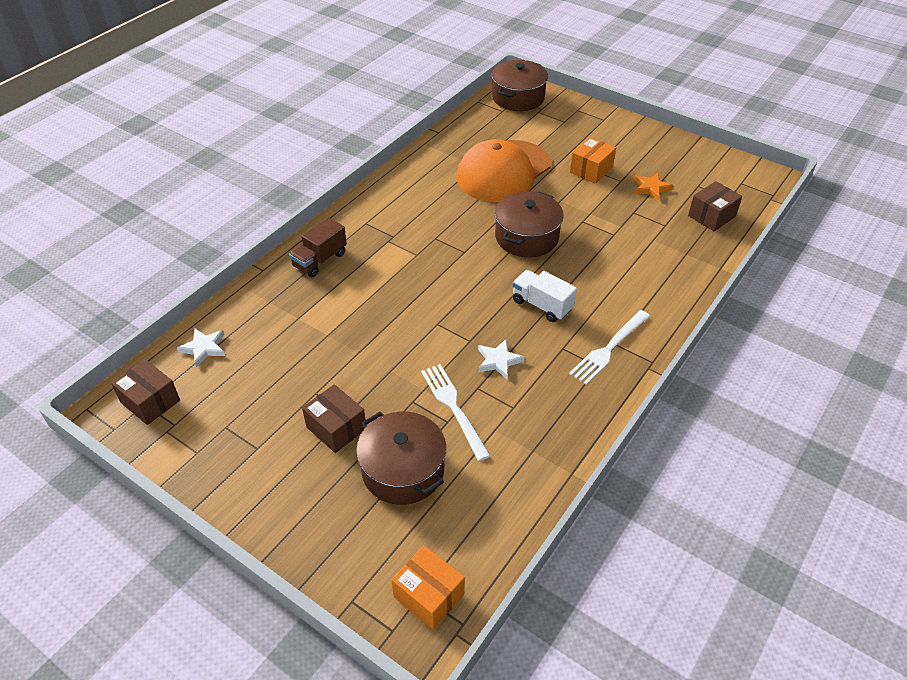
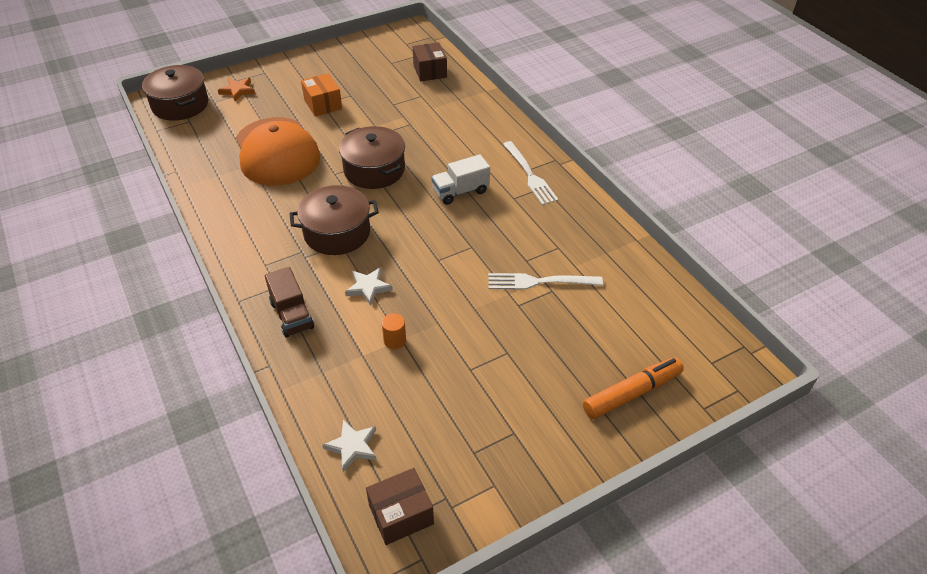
camera: 65 degrees left, 0 degrees up
(324, 331) = (395, 340): none -> orange cylinder
(336, 428) = (521, 366): brown box -> none
(343, 528) = (631, 393): none -> orange marker
(403, 470) = (589, 335): brown pot -> brown pot (337, 232)
(428, 595) = (714, 358): orange box -> none
(498, 361) = (505, 238): white star -> white star (368, 287)
(651, 188) = (373, 84): orange star -> orange star (237, 90)

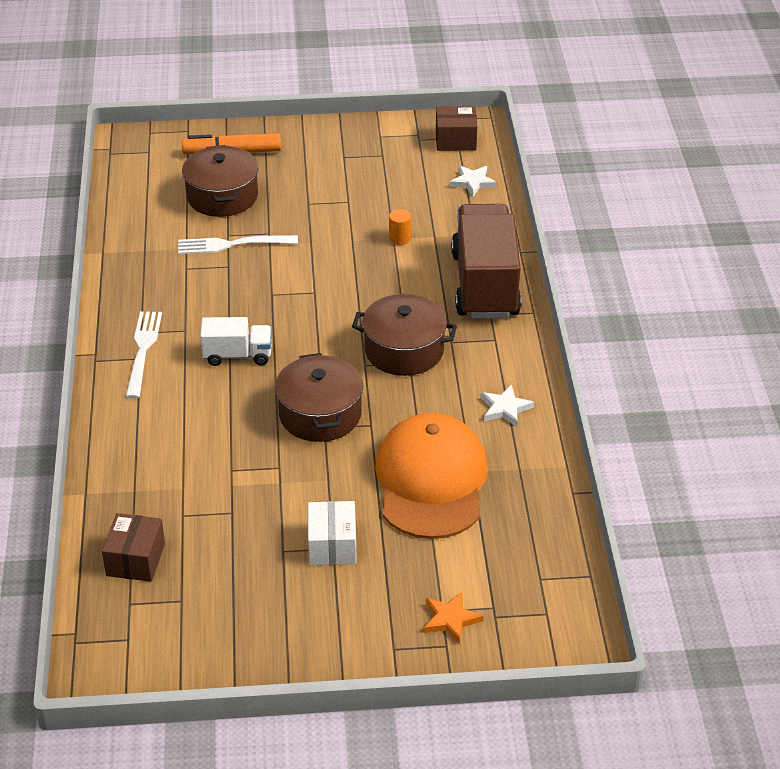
camera: 155 degrees left, 5 degrees down
(180, 105) = (547, 617): brown pot -> brown pot (222, 196)
(292, 315) = (485, 285): brown truck -> brown truck, size x1.97
(323, 104) = (332, 545): orange box -> white box
(368, 287) = (400, 287): white star -> white star (505, 408)
(540, 282) = (232, 244): white fork -> white fork turned 150 degrees clockwise

